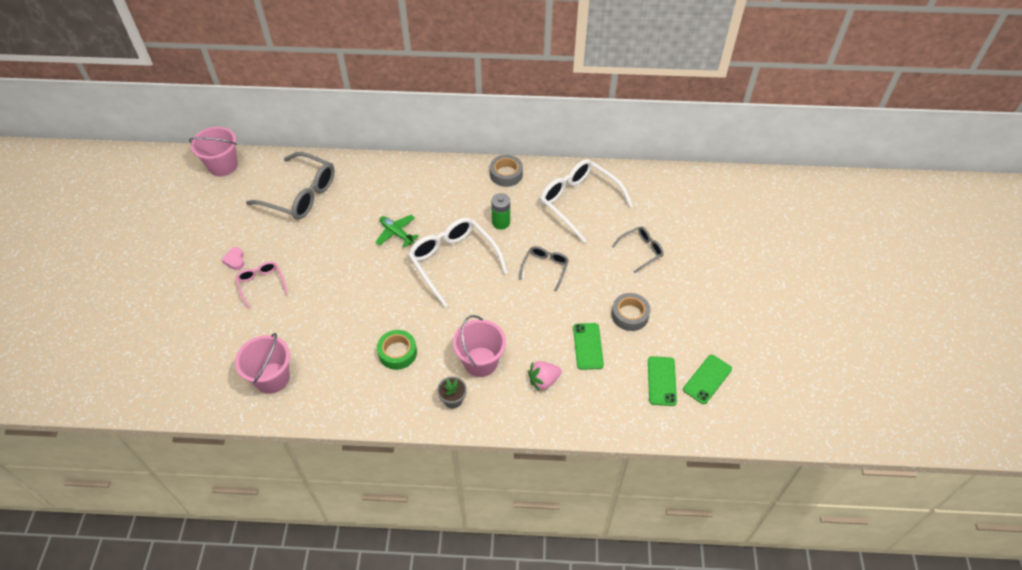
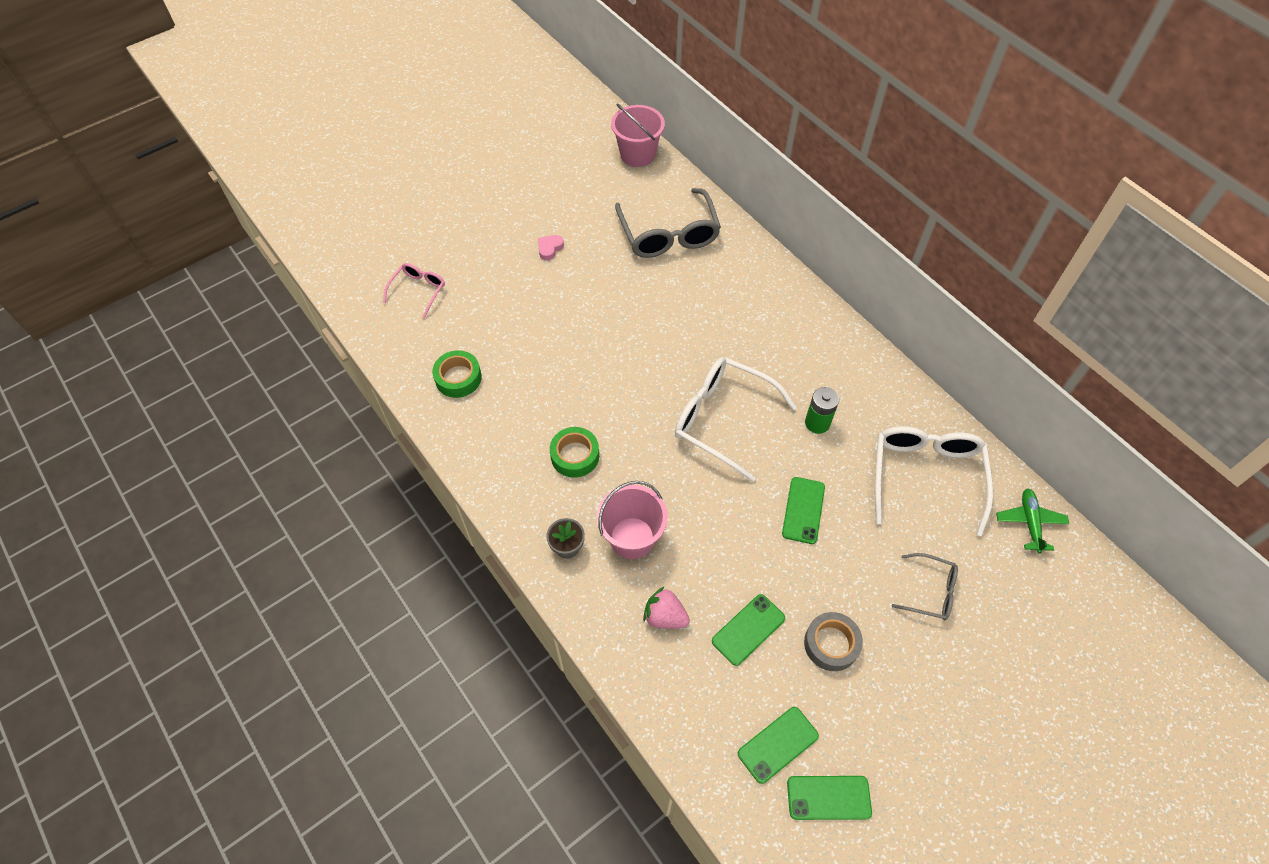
camera: 50 degrees right, 5 degrees up
(261, 284) = (544, 289): pink glasses -> pink glasses (418, 291)
(272, 378) = (458, 378): pink bucket -> green tape
(396, 233) = (706, 344): green plane -> green plane (1030, 522)
(453, 262) = (724, 420): white glasses -> white glasses turned 75 degrees counterclockwise
(506, 174) = (883, 379): grey tape -> none
(545, 268) = (803, 510): grey glasses -> green phone

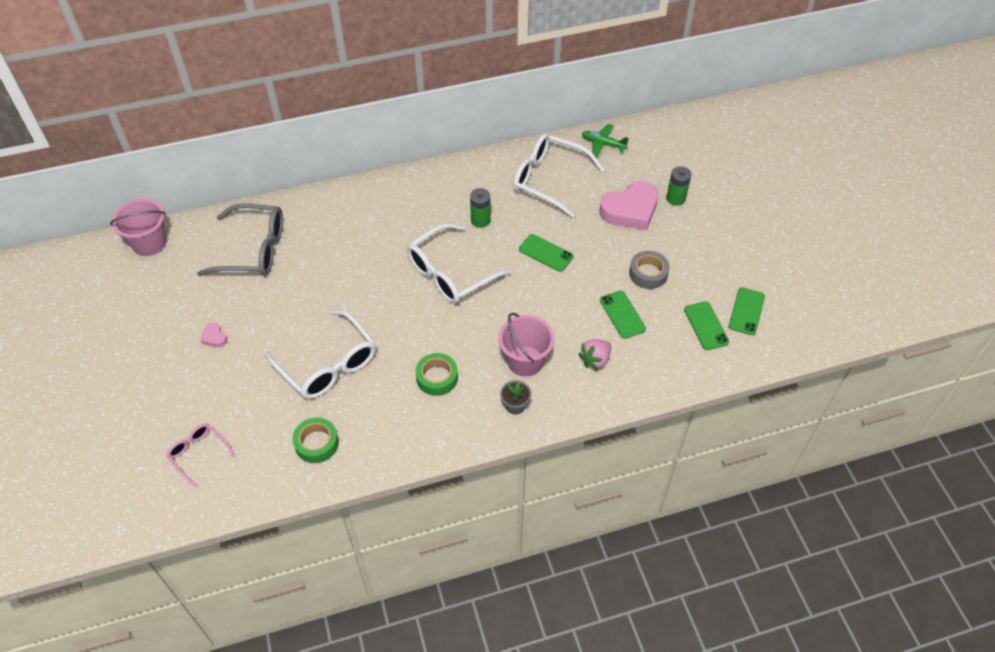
camera: 70 degrees left, 5 degrees down
(554, 351) = (327, 364): none -> white glasses
(929, 591) = (630, 210): grey glasses -> pink heart
(985, 646) = (675, 198): none -> green battery

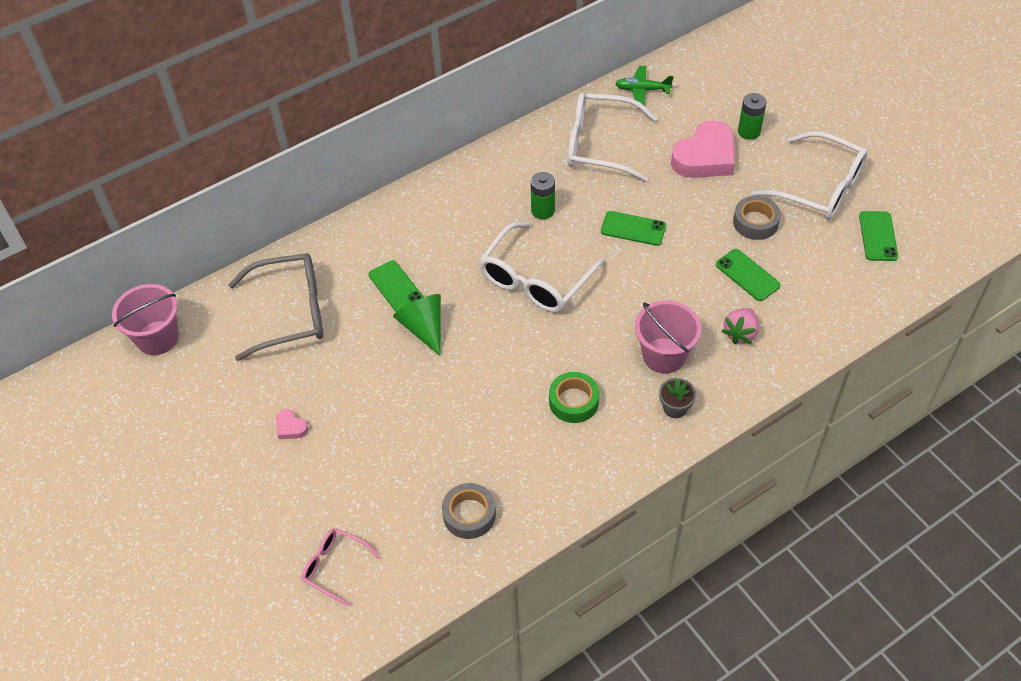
camera: 15 degrees left, 0 degrees up
(316, 443) = (469, 514): green tape -> grey tape
(327, 364) = (440, 421): white glasses -> white glasses (818, 187)
(347, 288) = (423, 328): none -> green cone
(706, 326) = (842, 263): green phone -> green phone (396, 287)

